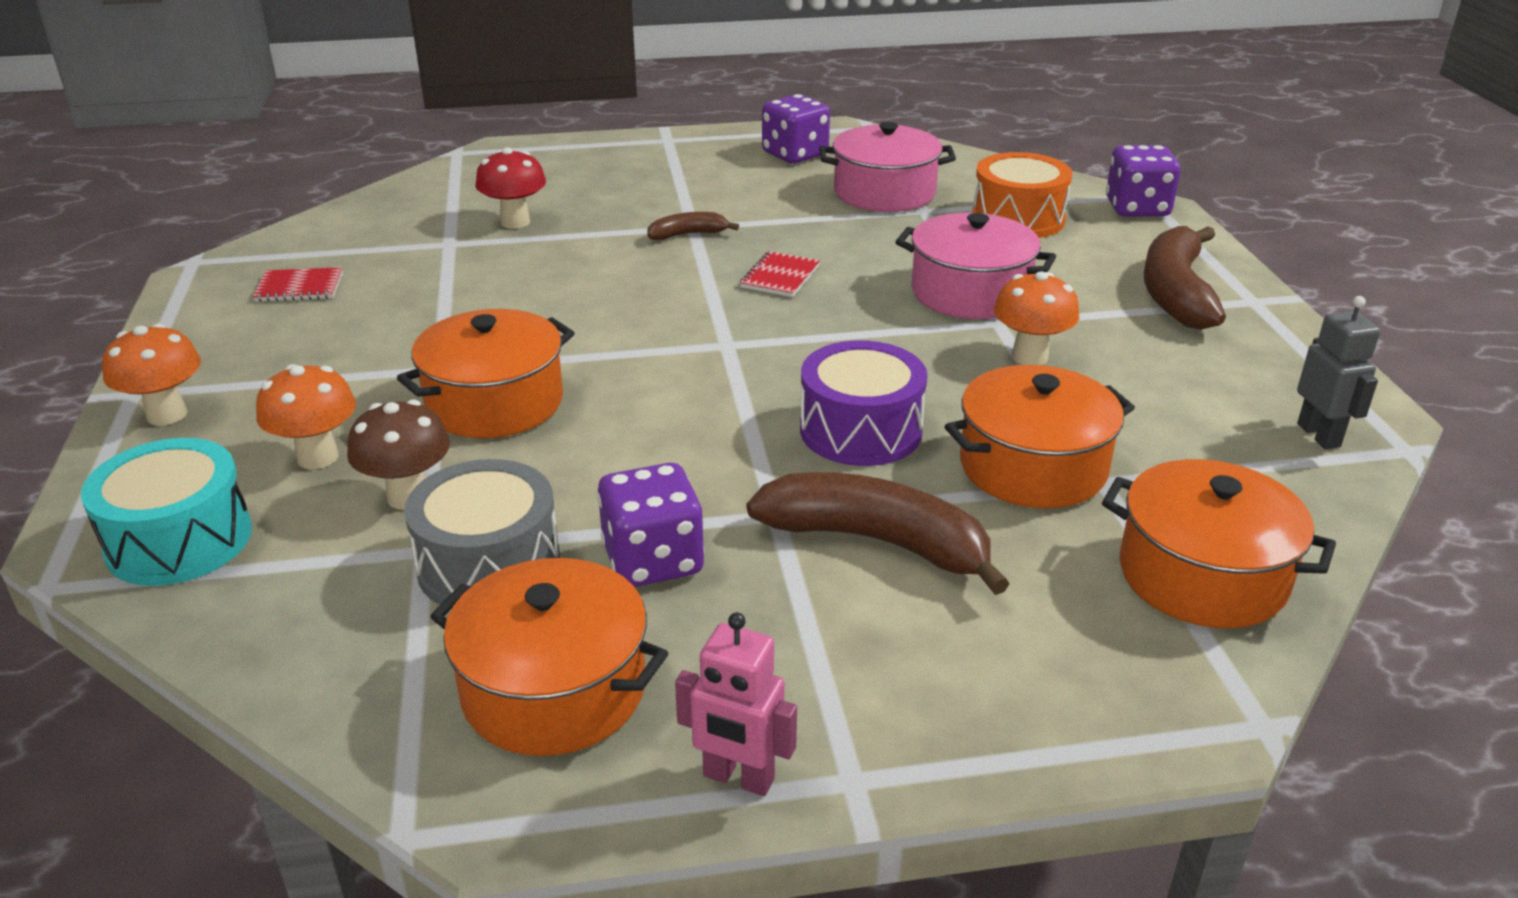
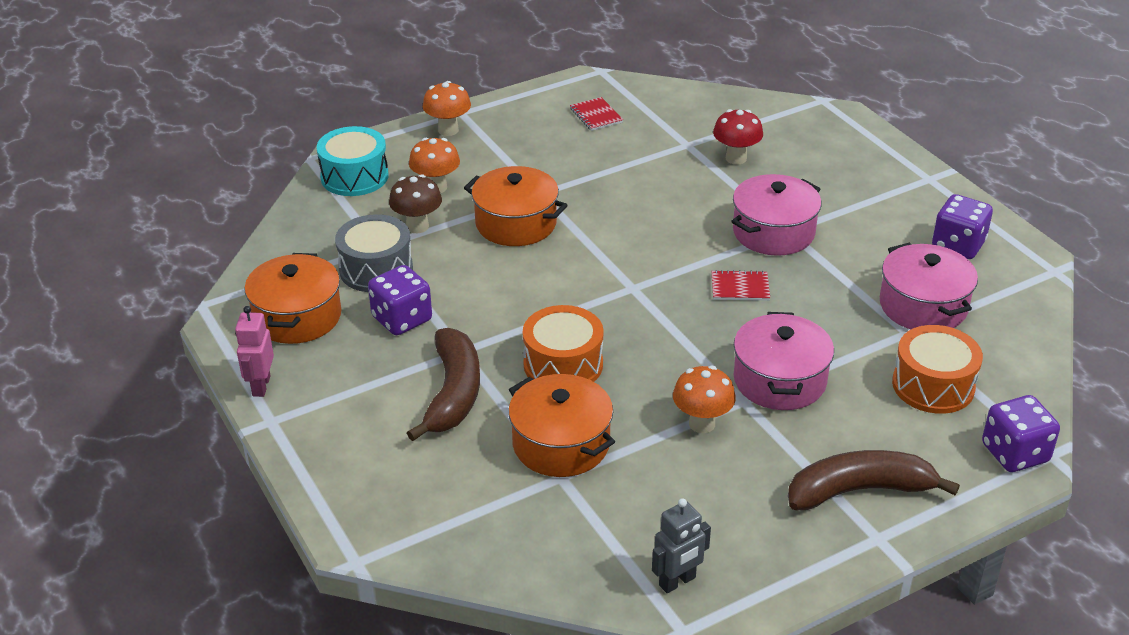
camera: 70 degrees right, 5 degrees up
(688, 234) = (773, 232): brown banana -> pink pot
(860, 430) = (563, 364): purple drum -> orange drum
(1202, 576) = (480, 530): orange pot -> none

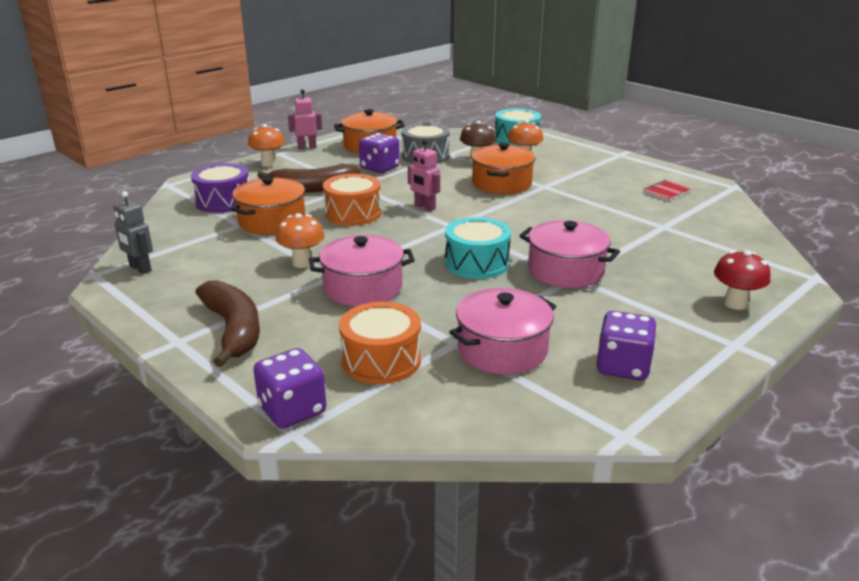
camera: 75 degrees right, 10 degrees down
(448, 130) = (594, 154): orange mushroom -> orange mushroom (268, 164)
(463, 493) = (223, 201): none -> purple drum
(567, 300) = (424, 207): none -> pink robot
(736, 158) = (664, 247): red mushroom -> red mushroom (735, 303)
(740, 287) = (476, 263): red notebook -> turquoise drum

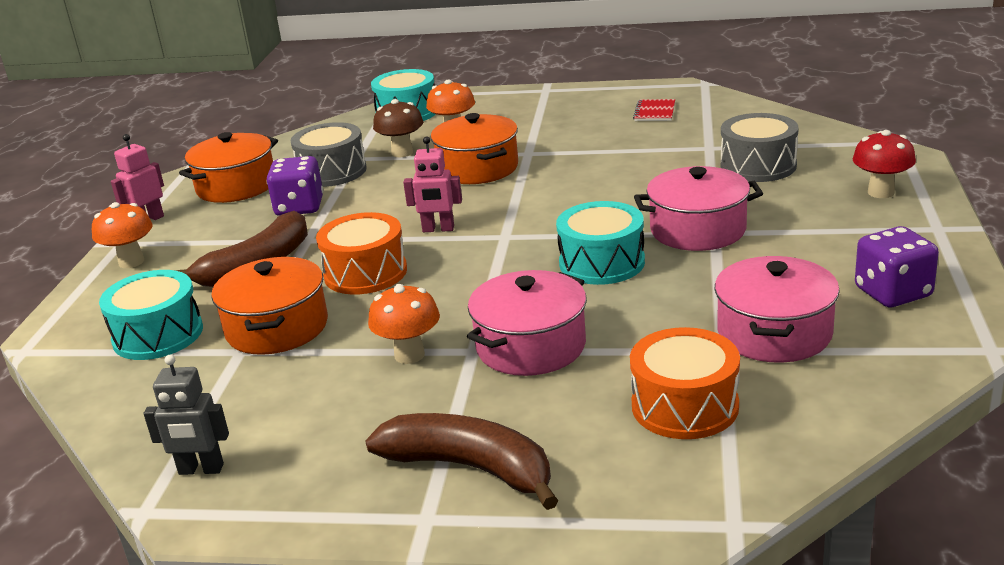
camera: 35 degrees left, 0 degrees up
(223, 201) = (158, 335): purple drum -> turquoise drum
(292, 410) = (691, 505): purple dice -> none
(676, 251) = (758, 166): none -> grey drum

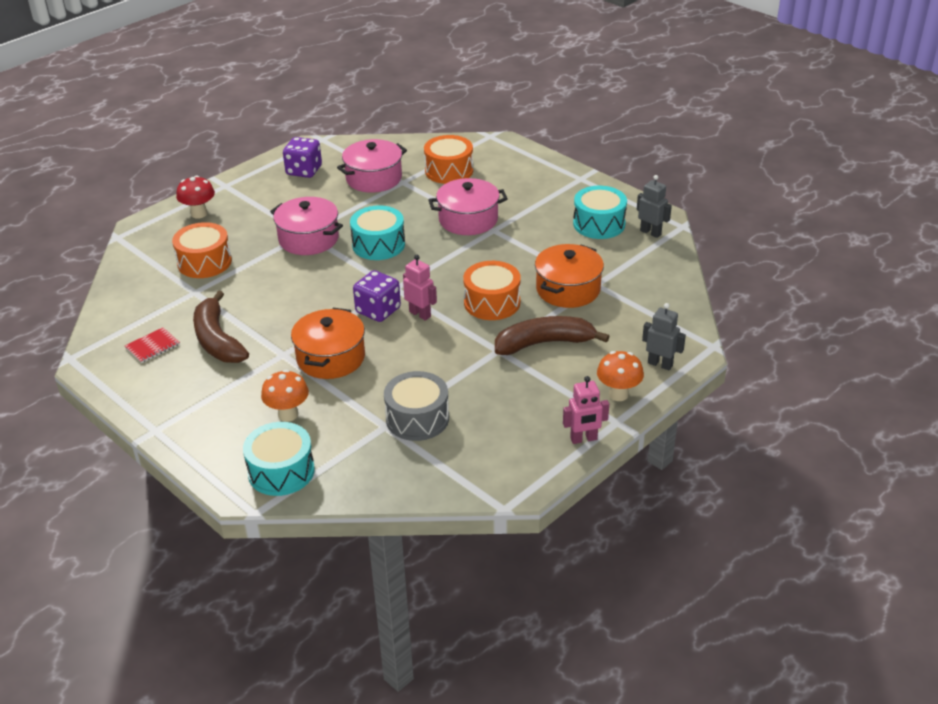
camera: 145 degrees left, 10 degrees up
(92, 305) = (660, 364): none -> grey robot
(158, 335) = (632, 318): turquoise drum -> turquoise drum (599, 224)
(236, 186) = (495, 445): orange pot -> none
(299, 207) = (475, 388): purple dice -> purple dice (378, 310)
(402, 153) = (350, 411): brown mushroom -> none
(409, 355) = (522, 241): orange mushroom -> none
(470, 468) = (548, 186): brown banana -> brown banana (217, 340)
(758, 166) = (204, 262): grey drum -> orange drum

